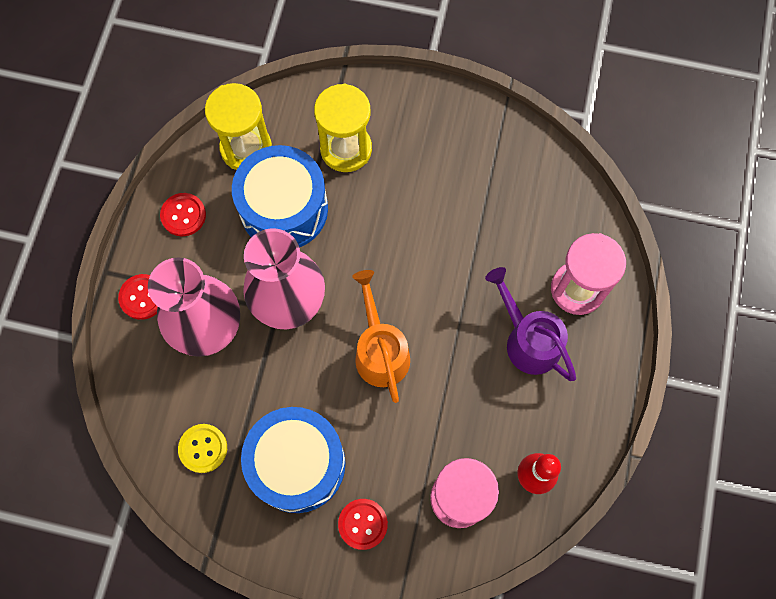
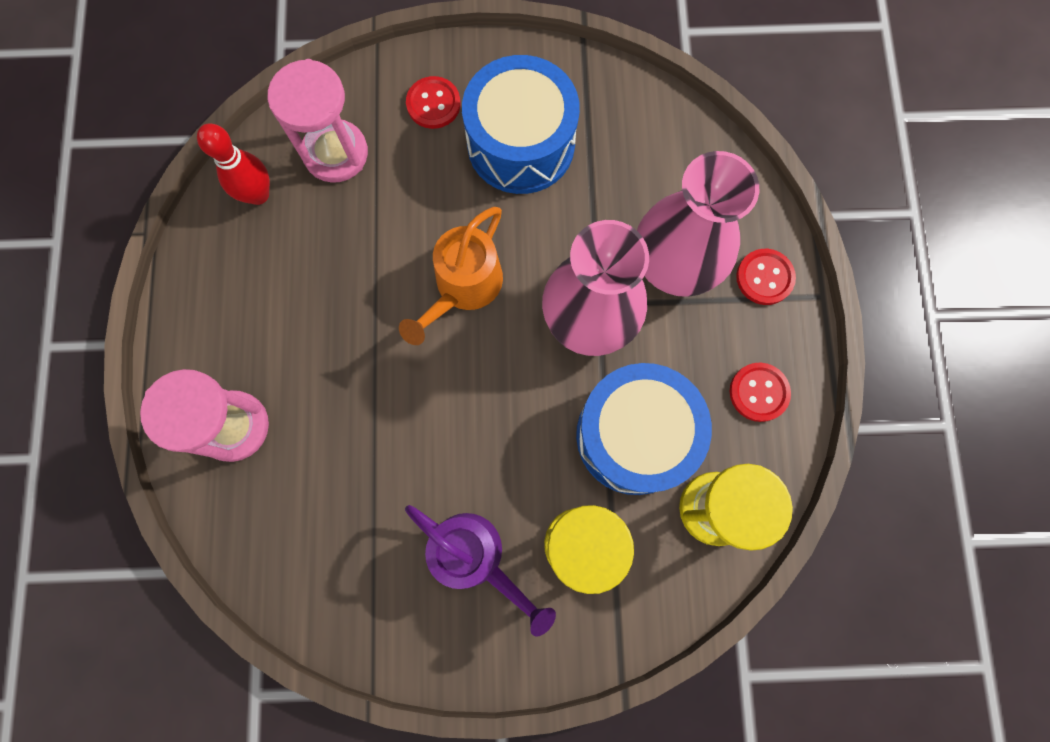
camera: 165 degrees right, 5 degrees up
(203, 448) = (628, 134): yellow button -> none
(380, 350) = (463, 288): orange watering can -> orange watering can turned 60 degrees clockwise
(527, 339) = (288, 346): purple watering can -> purple watering can (476, 558)

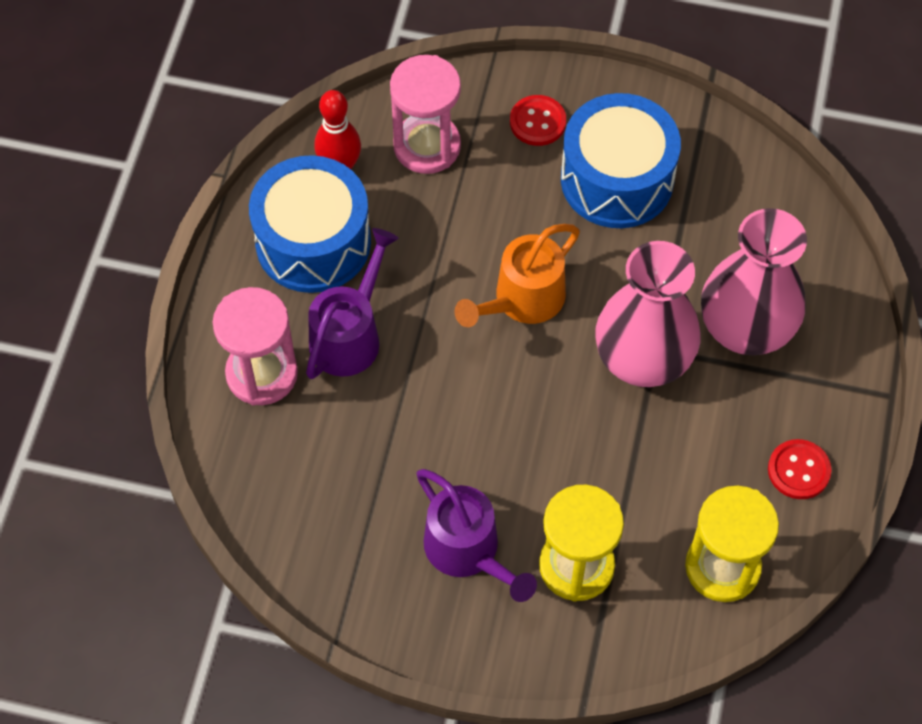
camera: 15 degrees right, 15 degrees down
(309, 363) = (350, 334): none -> purple watering can
(634, 435) = (659, 479): blue drum -> blue drum (313, 242)
(764, 277) = (835, 364): red button -> none

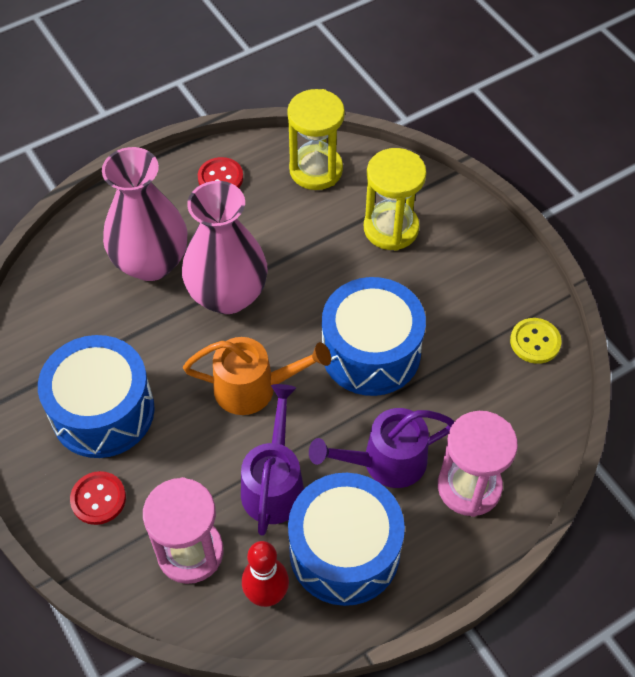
camera: 135 degrees left, 5 degrees down
(323, 563) = (535, 342): none -> yellow button
(460, 419) = (371, 352): none -> blue drum
(469, 552) = (443, 280): purple watering can -> purple watering can (274, 483)

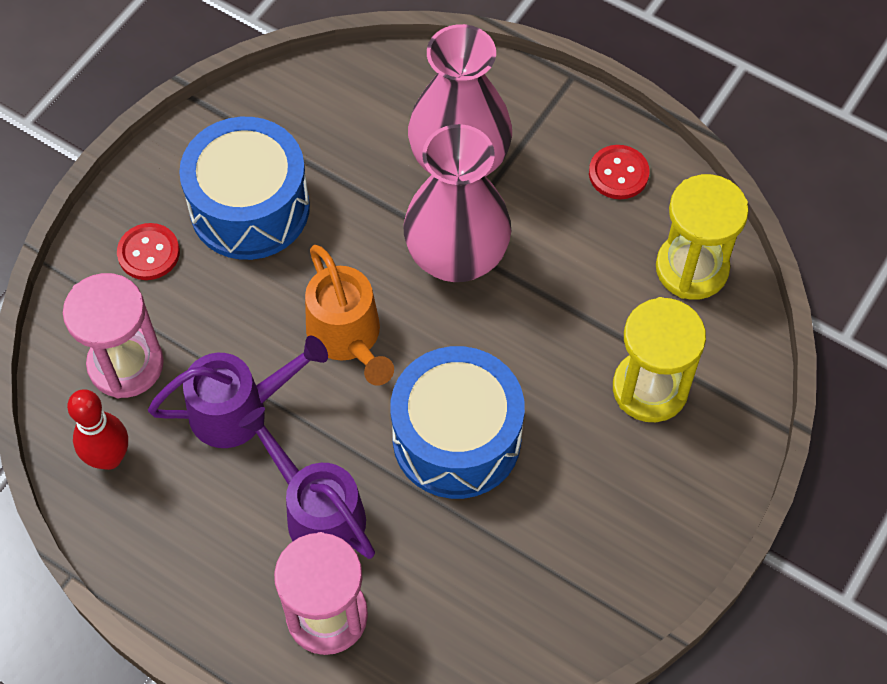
camera: 65 degrees right, 5 degrees up
(344, 551) = (189, 513): blue drum -> none
(535, 342) = (568, 621): yellow button -> none

